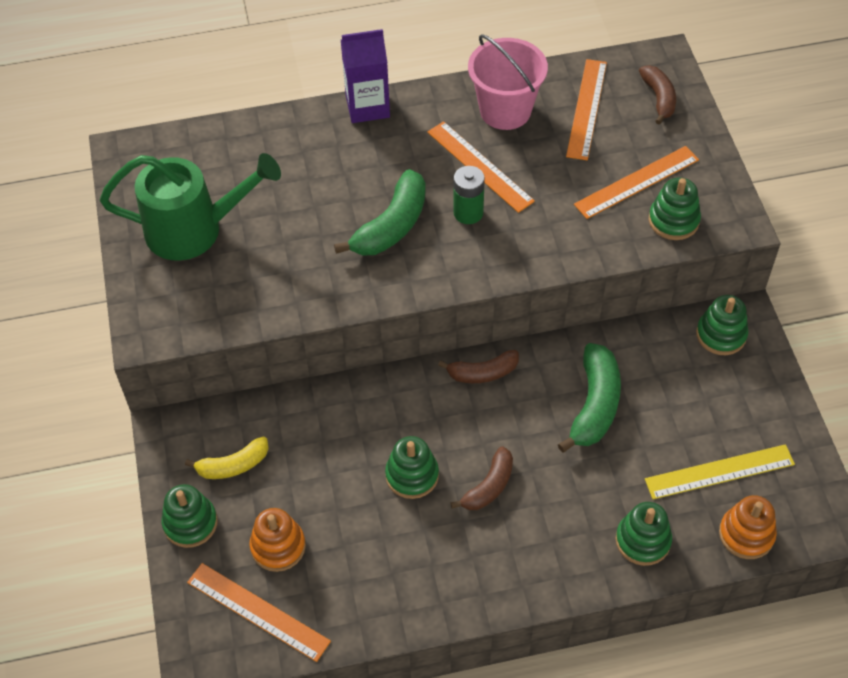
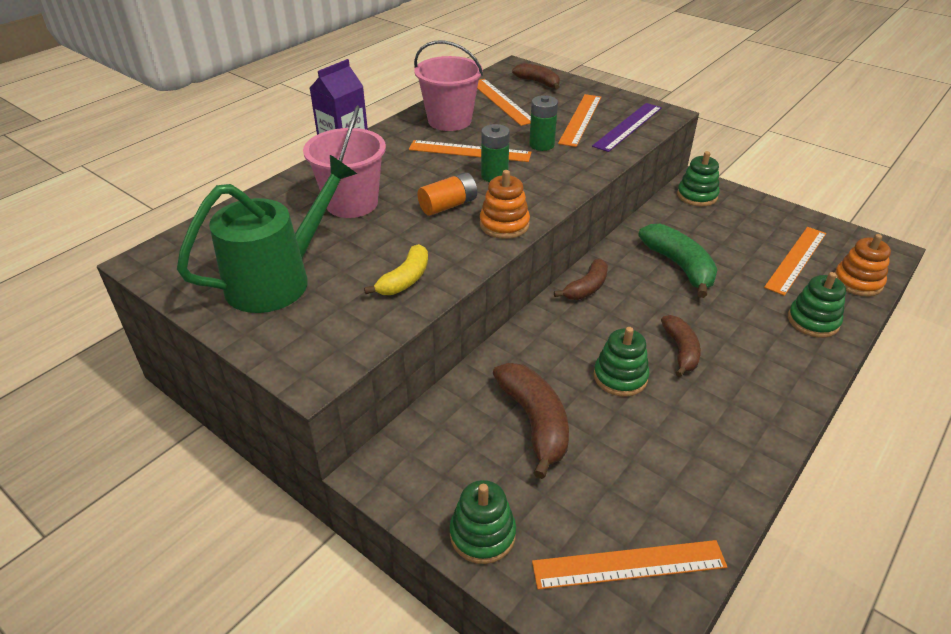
camera: 40 degrees left, 15 degrees down
(233, 465) = (470, 461): yellow banana -> yellow banana (405, 280)
(278, 546) = (582, 498): orange stacking toy -> orange stacking toy (504, 225)
(307, 467) = (535, 422): none -> brown banana
(318, 175) = (352, 203): none -> pink bucket
(392, 226) = (448, 205): green banana -> orange battery
(556, 196) = (541, 145): none -> green battery
(673, 220) = (628, 126): green stacking toy -> purple ruler
(719, 472) = (796, 259): yellow ruler -> orange ruler

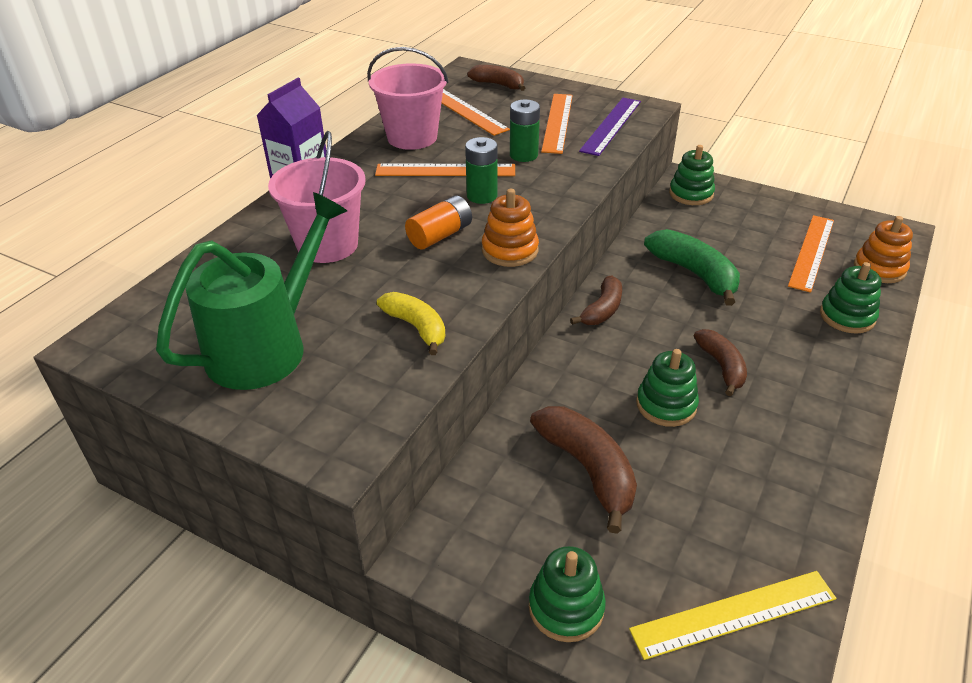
camera: 10 degrees left, 0 degrees up
(405, 280) = (416, 327): yellow banana -> yellow banana turned 60 degrees counterclockwise
(629, 564) = (733, 614): orange ruler -> yellow ruler

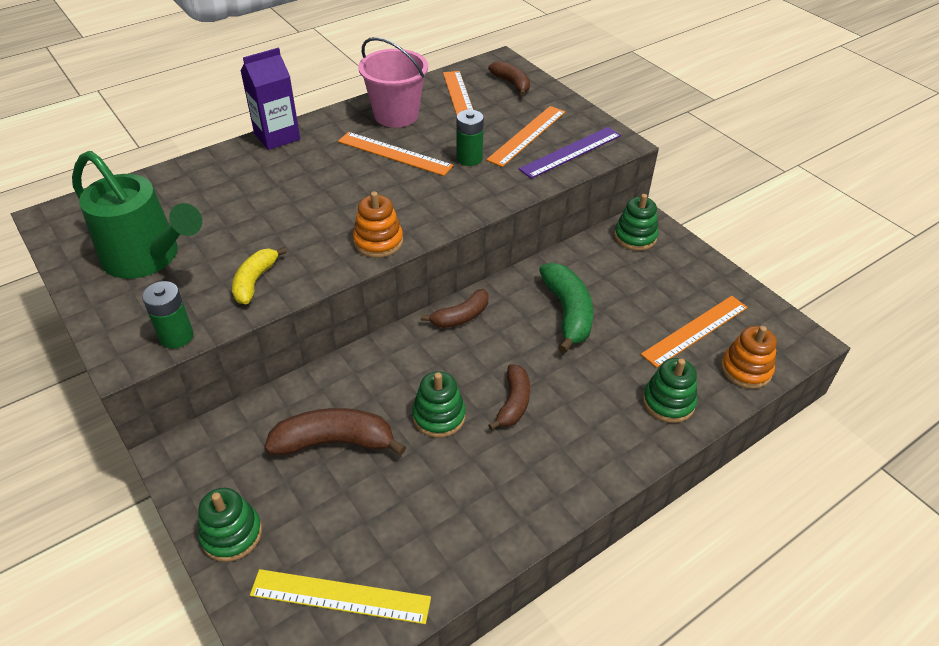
camera: 25 degrees right, 5 degrees up
(268, 345) = (148, 258): green watering can -> green watering can turned 60 degrees clockwise
(327, 245) = (253, 191): pink bucket -> none
(416, 327) = (255, 281): yellow banana -> yellow banana turned 150 degrees counterclockwise
(440, 235) = (338, 210): orange battery -> none
(482, 196) = (401, 186): green battery -> green battery (176, 336)
(588, 469) = (334, 442): brown banana -> brown banana turned 90 degrees counterclockwise

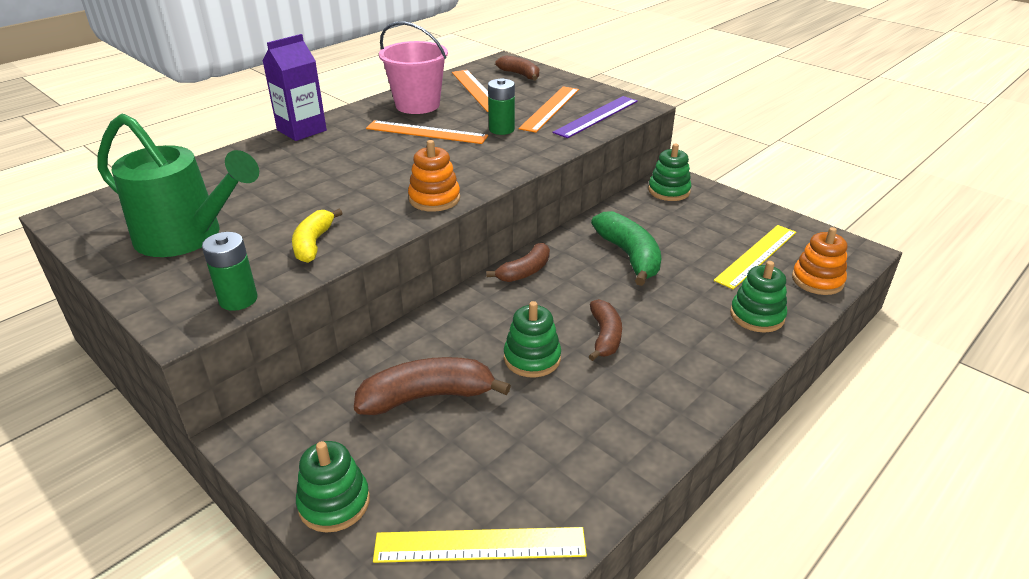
camera: 10 degrees left, 10 degrees down
(695, 330) = (756, 255): orange ruler -> yellow ruler

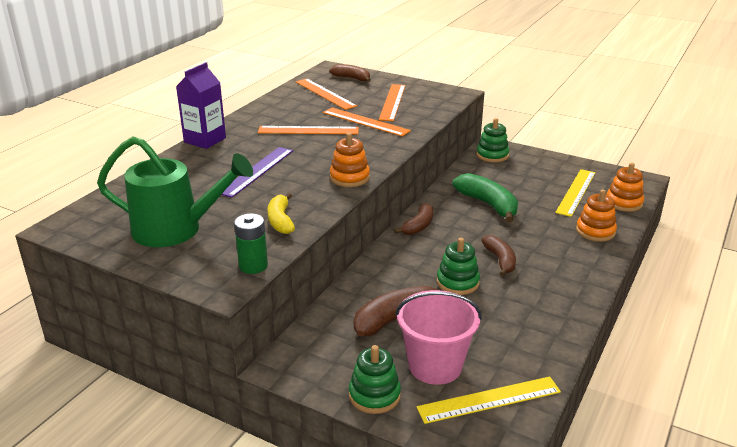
camera: 15 degrees left, 5 degrees down
(417, 105) = (286, 110): pink bucket -> pink bucket (435, 366)
(501, 129) = (365, 121): green battery -> orange ruler
(596, 116) = (431, 104): purple ruler -> purple ruler (257, 171)
(757, 316) = (595, 231): green stacking toy -> orange stacking toy

